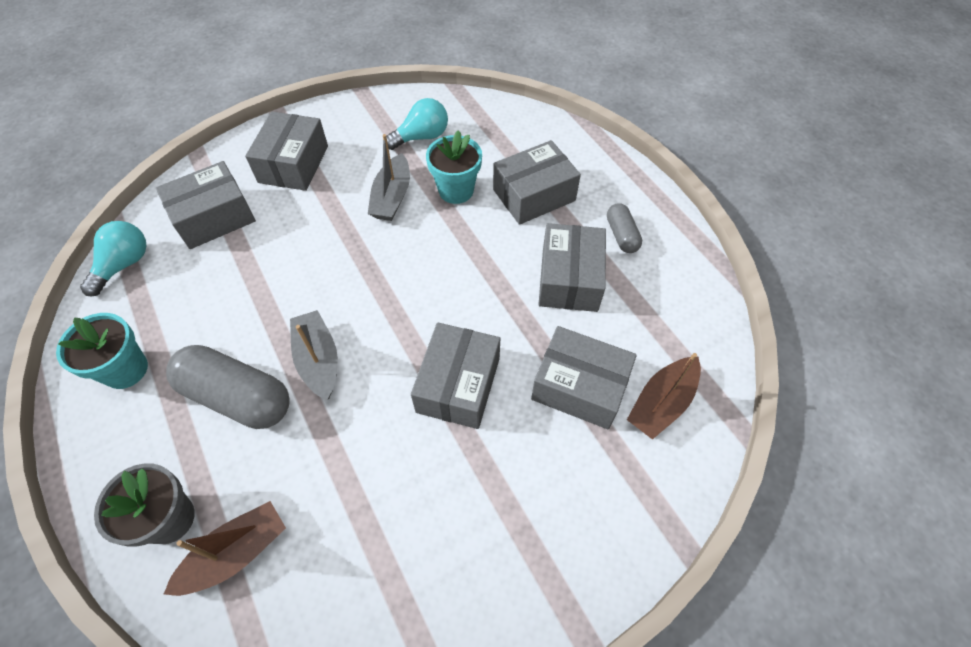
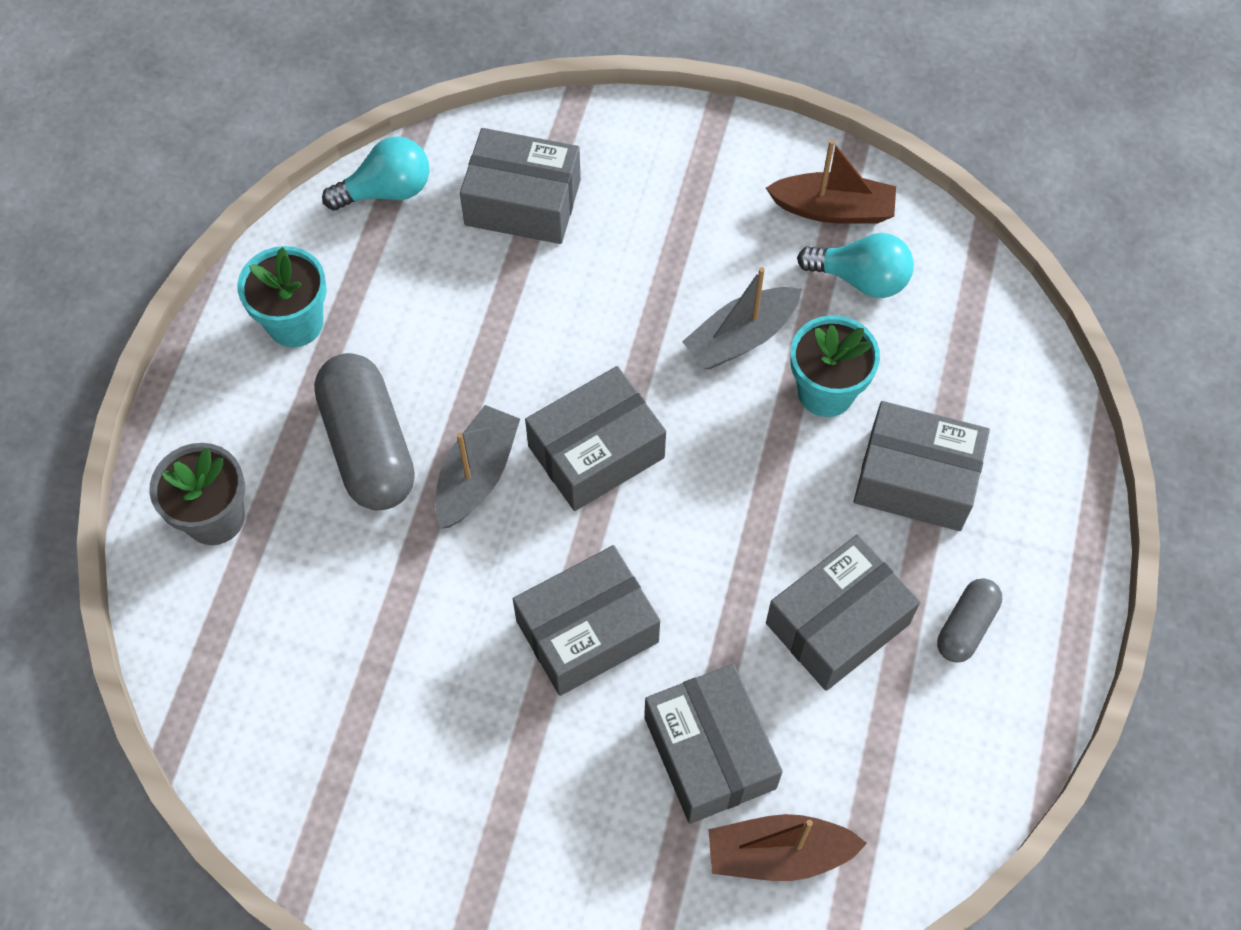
camera: 45 degrees right, 5 degrees up
(236, 553) = (241, 604): brown boat -> brown boat (832, 209)
(293, 164) = (671, 196): grey box -> grey box (596, 452)

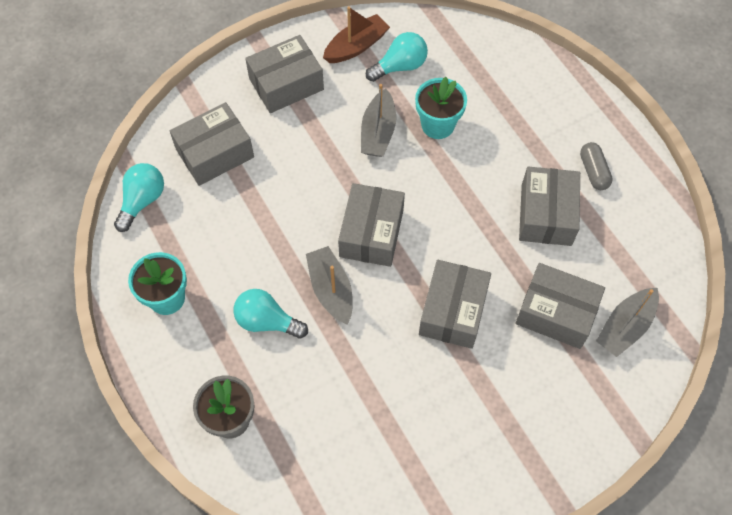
camera: 45 degrees left, 0 degrees up
(369, 446) = (267, 321): grey capsule -> turquoise light bulb
(779, 854) = (625, 326): brown boat -> grey boat
(915, 479) = (511, 130): grey box -> grey box (286, 84)

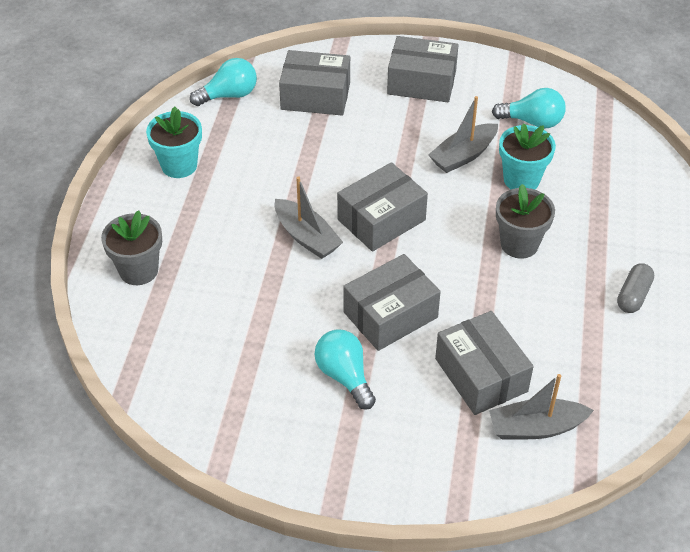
camera: 40 degrees right, 15 degrees down
(267, 321) = (234, 226): turquoise light bulb -> turquoise light bulb (344, 376)
(331, 290) = (306, 237): grey boat -> grey boat turned 120 degrees clockwise
(356, 46) = (509, 88): brown boat -> none
(485, 183) = (519, 244): none -> grey flower pot
(546, 215) = (551, 299): grey box -> none

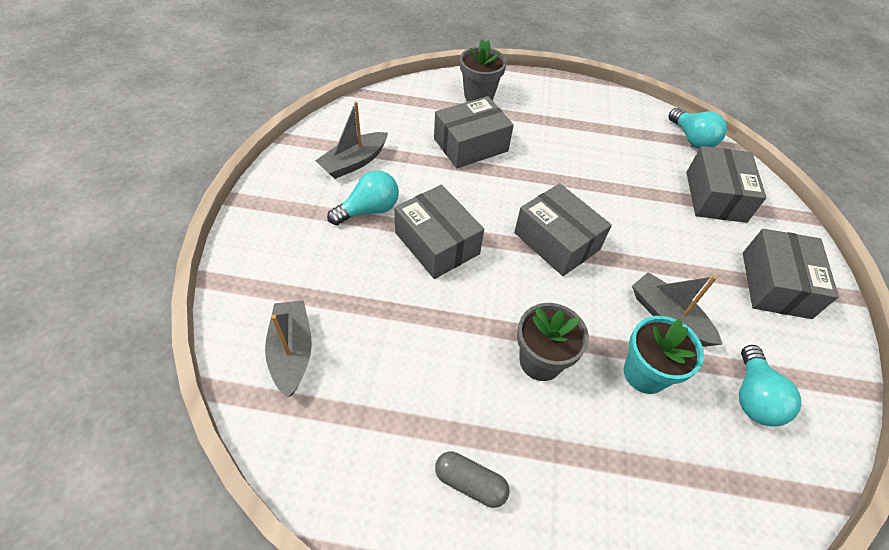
camera: 85 degrees right, 5 degrees up
(179, 165) = (595, 112): turquoise flower pot -> none
(306, 237) = (526, 188): grey boat -> grey boat (354, 162)
(481, 375) = (361, 310): grey box -> grey box (471, 145)

